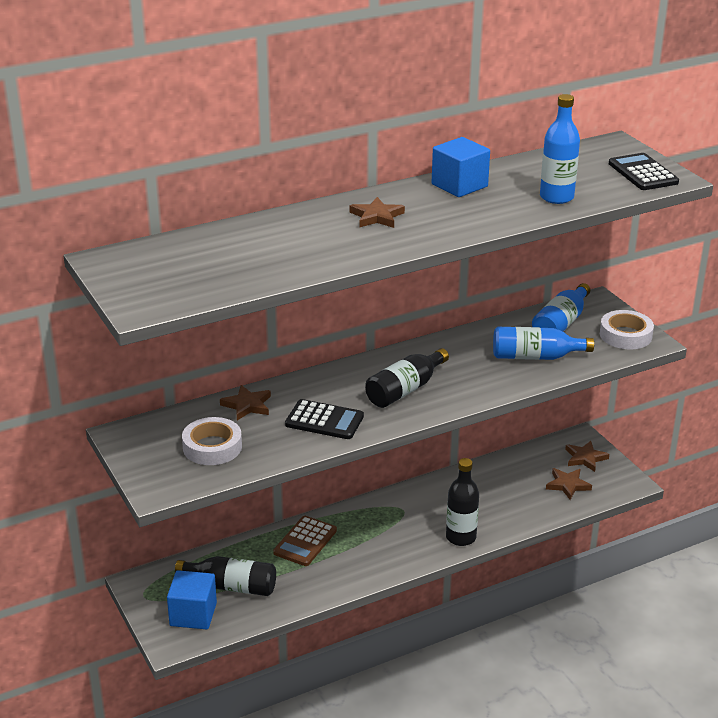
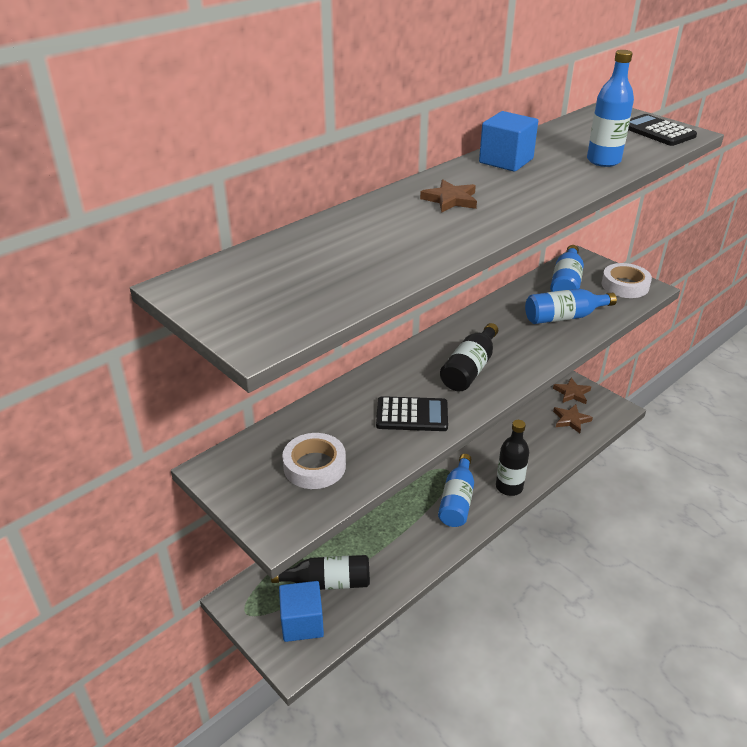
camera: 15 degrees left, 5 degrees up
(247, 405) = (328, 412): brown star -> none
(305, 542) = (376, 520): brown calculator -> none
(397, 540) = (457, 501): none -> blue bottle

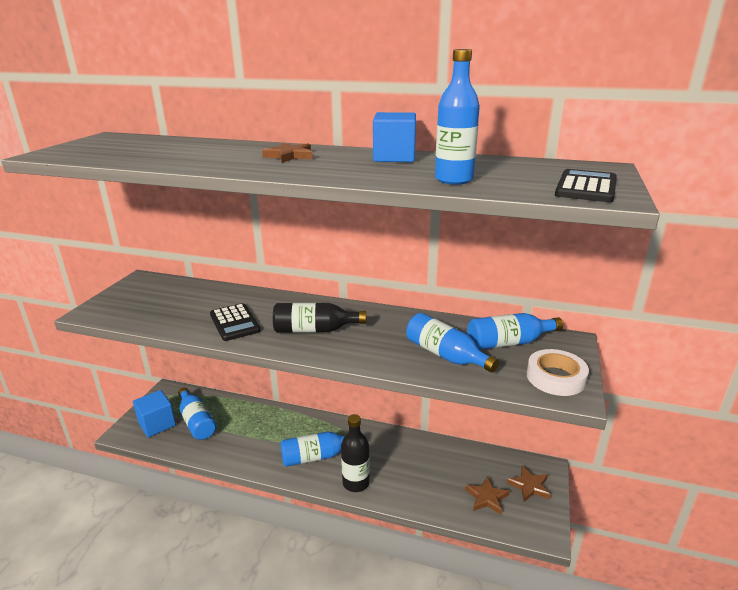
camera: 60 degrees right, 10 degrees down
(314, 466) = (157, 306): white tape -> none
(328, 583) = (196, 422): black bottle -> blue bottle

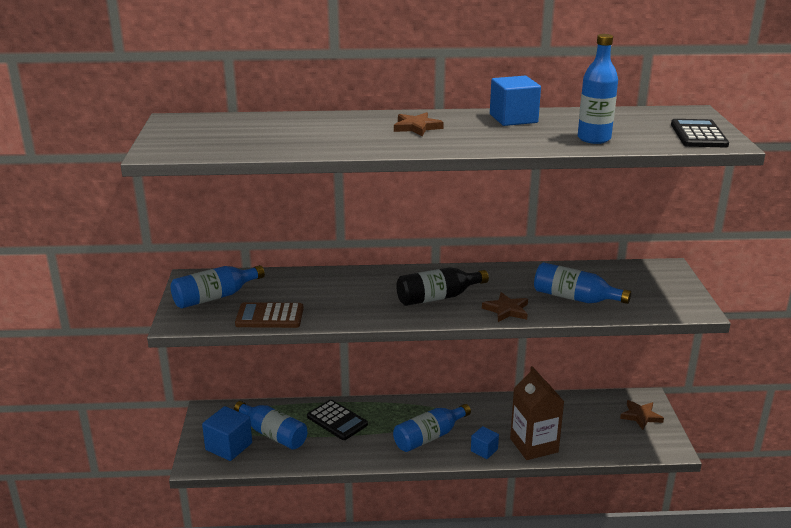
camera: 20 degrees left, 0 degrees up
(160, 321) = (269, 316): none -> brown calculator
(234, 323) = (351, 304): black calculator -> black calculator (337, 420)
(356, 483) = (484, 450): black bottle -> blue cube
(405, 490) = (534, 445): none -> brown carton
(487, 498) = (609, 434): brown star -> brown star (506, 310)
(508, 343) = (619, 278): blue bottle -> blue bottle (214, 297)
(555, 377) = (675, 299): white tape -> none

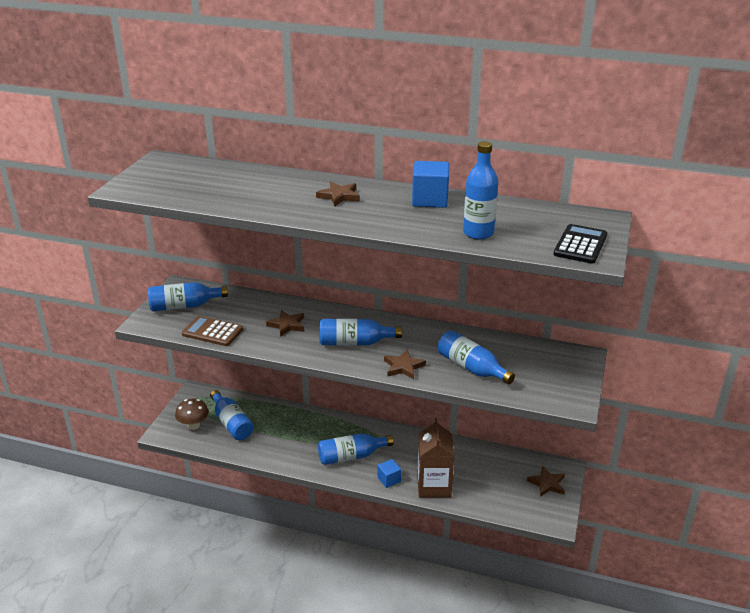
camera: 20 degrees right, 5 degrees up
(229, 446) = (193, 425): blue cube -> brown mushroom
(337, 420) = (287, 424): black calculator -> none
(350, 294) = (287, 325): none -> brown star
(437, 297) = (355, 343): black bottle -> blue bottle

